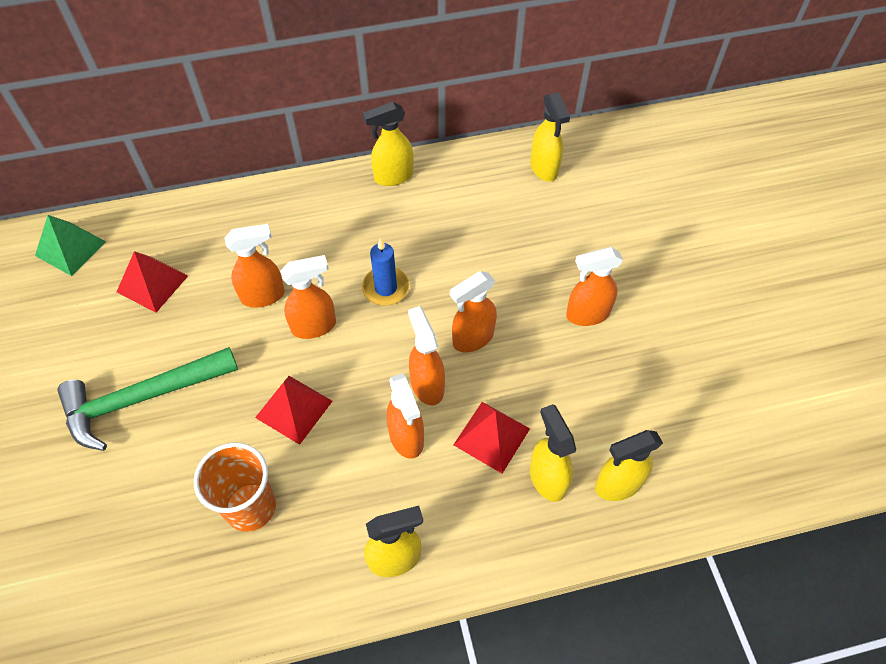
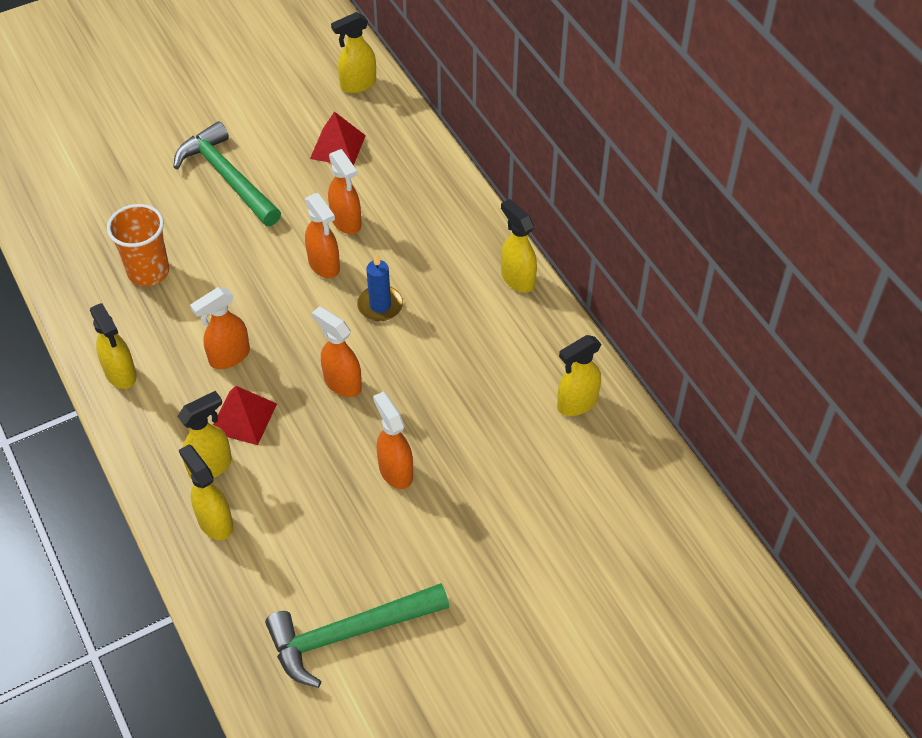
camera: 75 degrees right, 5 degrees down
(70, 248) = (358, 85): green pyramid -> yellow spray bottle
(294, 409) = (239, 274): red pyramid -> none
(427, 385) = (284, 359): orange spray bottle -> none
(758, 385) = (349, 634): none -> green hammer

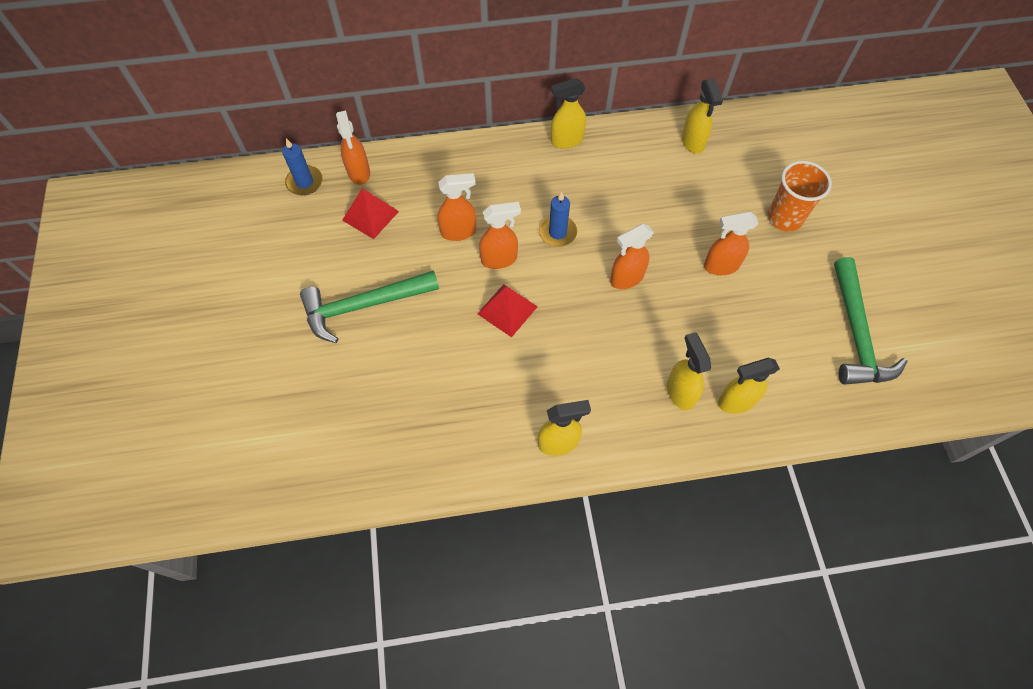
camera: 70 degrees left, 10 degrees up
(148, 272) = (448, 395): orange cup -> orange cup (784, 218)
(229, 357) = (570, 352): orange spray bottle -> orange spray bottle (359, 173)
(243, 417) = (638, 357): red pyramid -> red pyramid (507, 310)
(358, 85) = (304, 182): yellow spray bottle -> blue candle

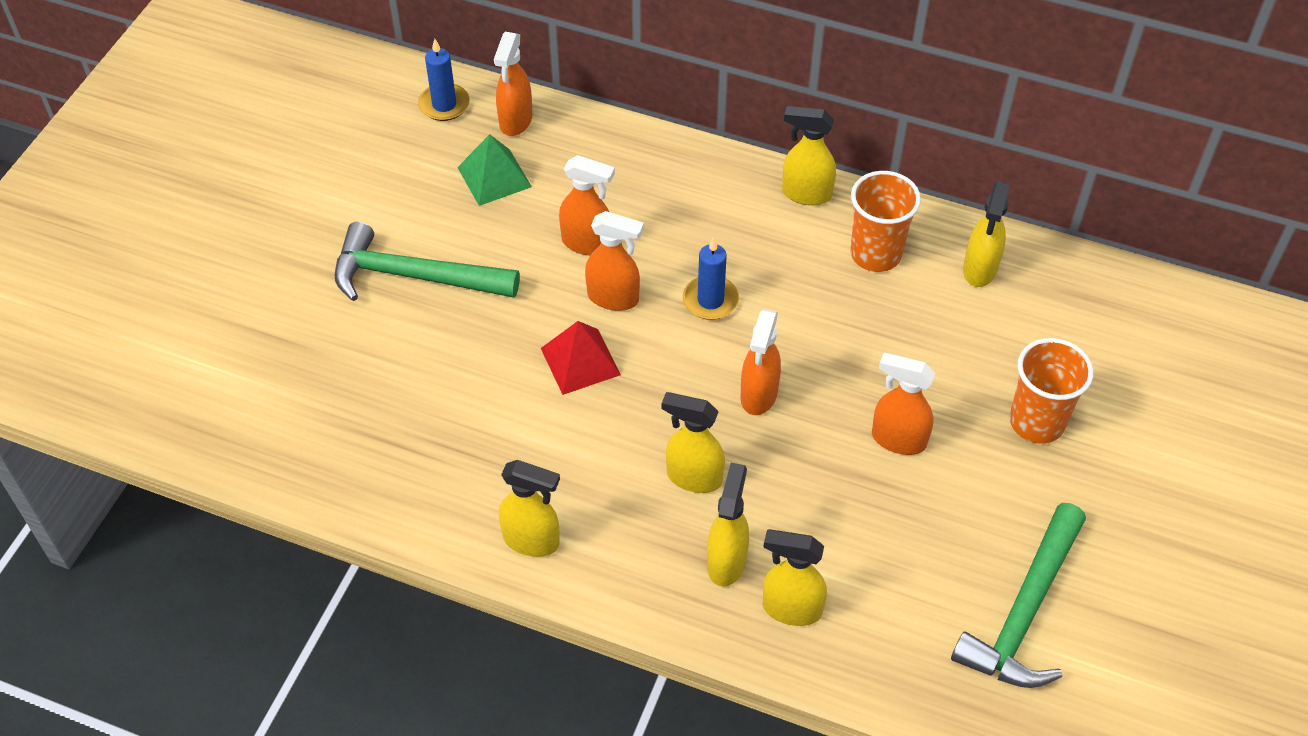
camera: 30 degrees right, 10 degrees down
(370, 215) = (494, 177): red pyramid -> green pyramid
(625, 349) = (693, 477): none -> yellow spray bottle
(626, 278) = (758, 395): orange spray bottle -> orange spray bottle turned 75 degrees counterclockwise
(630, 159) = (875, 254): none -> orange cup

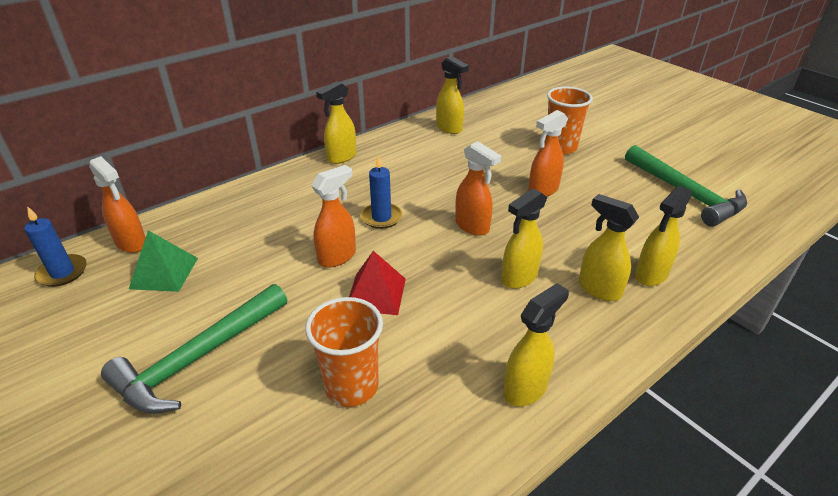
camera: 60 degrees left, 15 degrees down
(587, 243) = (278, 251): orange spray bottle -> none
(875, 254) = (408, 152): orange cup -> orange cup (351, 386)

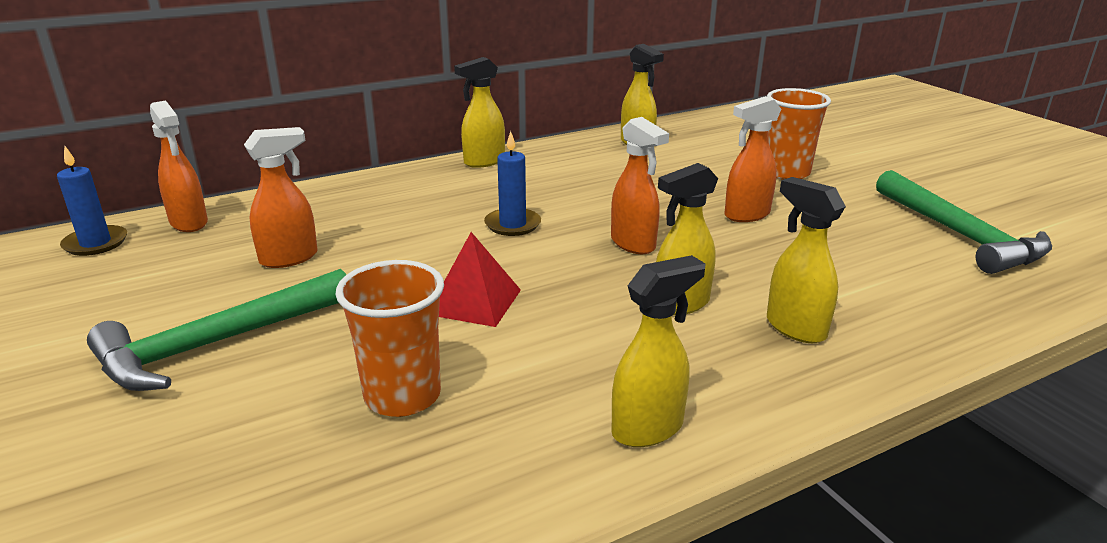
camera: 10 degrees right, 10 degrees down
(164, 273) = (214, 255): green pyramid -> none
(337, 257) = (439, 259): orange spray bottle -> orange spray bottle (290, 258)
(651, 275) = (880, 320): yellow spray bottle -> none

